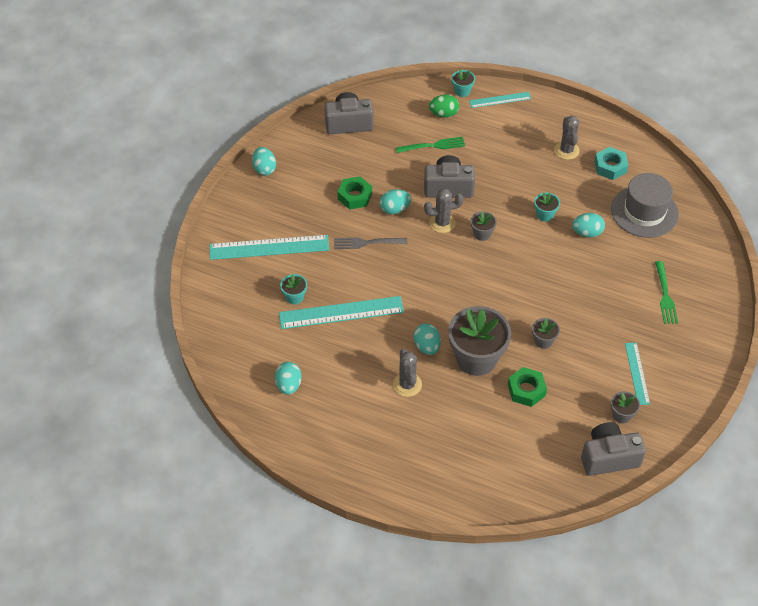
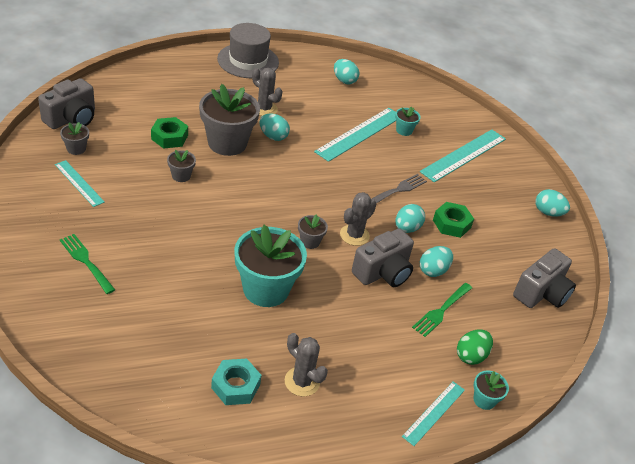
camera: 135 degrees right, 10 degrees down
(545, 215) = (266, 289): turquoise flower pot -> turquoise flower pot, size x2.21
(587, 233) = (208, 290): turquoise egg -> turquoise egg (433, 270)
(644, 212) = (159, 346): grey hat -> grey hat (248, 61)

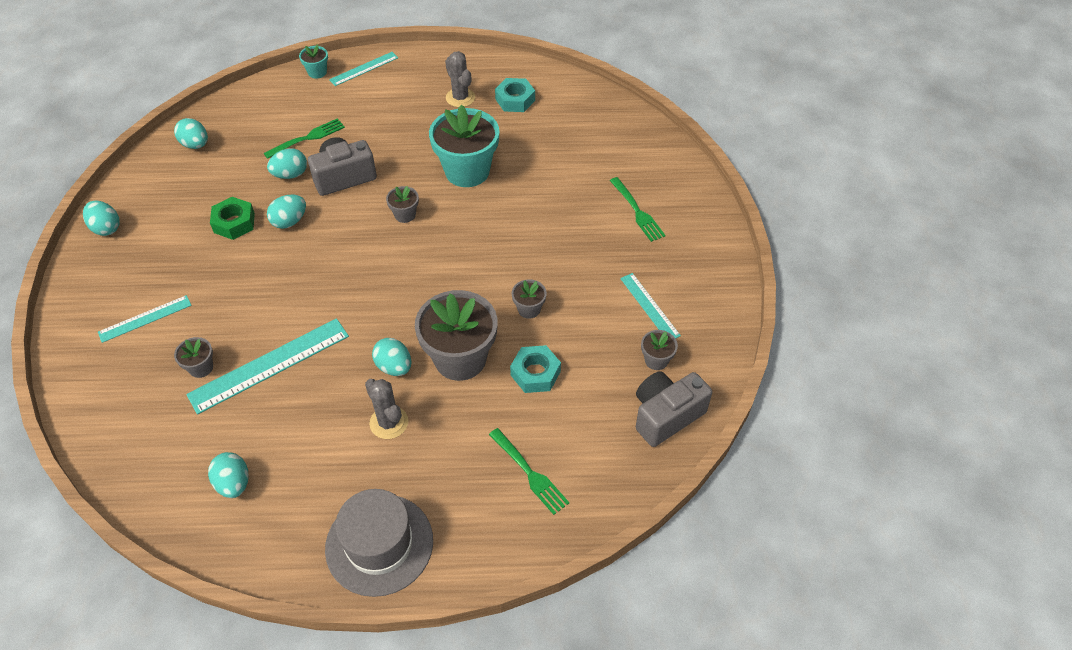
camera: 160 degrees left, 10 degrees up
(166, 90) = (529, 473): none -> green fork
(169, 137) = (535, 373): green nut -> turquoise nut
(354, 235) = (353, 218): grey cactus -> none
(397, 190) = (270, 270): grey fork -> none
(404, 130) = (201, 367): turquoise flower pot -> grey flower pot
(464, 155) = (145, 318): turquoise ruler -> turquoise ruler, size x0.57
(471, 356) = (306, 101): green egg -> none
(541, 293) = (195, 144): grey camera -> turquoise egg

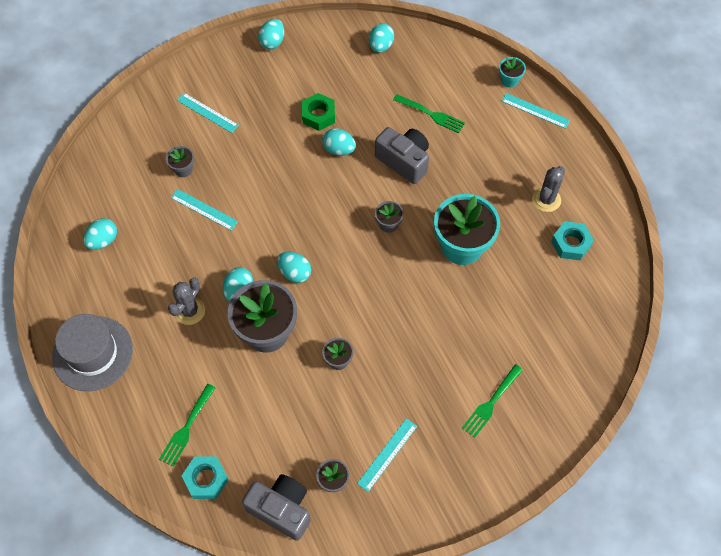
camera: 65 degrees right, 10 degrees up
(269, 365) = (204, 209): turquoise ruler -> turquoise ruler, size x0.57
(290, 174) = (386, 124): turquoise egg -> turquoise egg (295, 273)
(535, 373) = (278, 392): turquoise nut -> turquoise nut (206, 479)

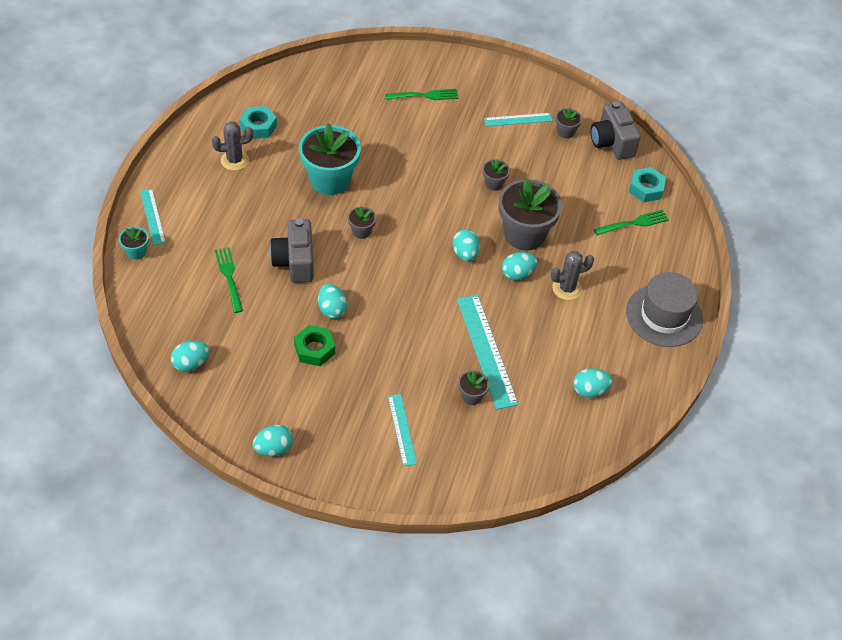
camera: 140 degrees left, 10 degrees down
(204, 209) = (486, 350): turquoise ruler -> turquoise ruler, size x1.74

